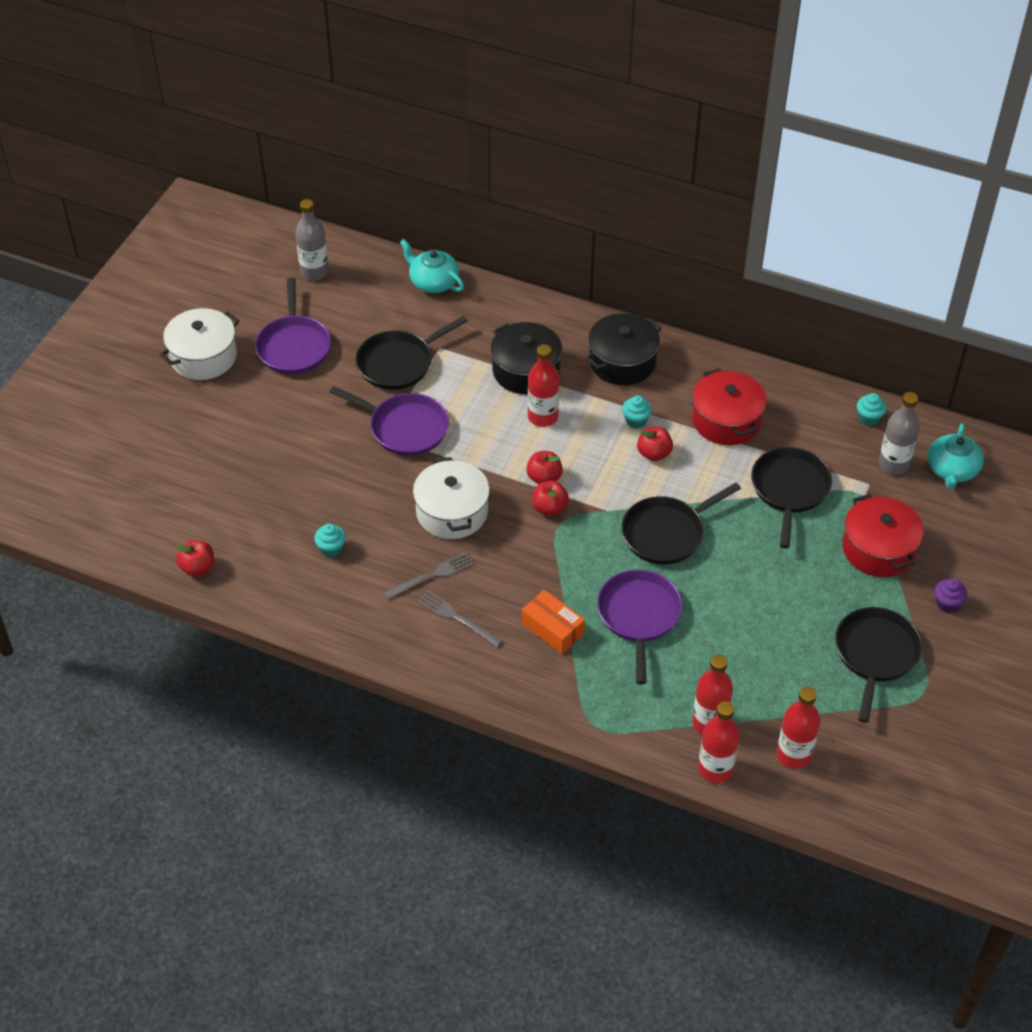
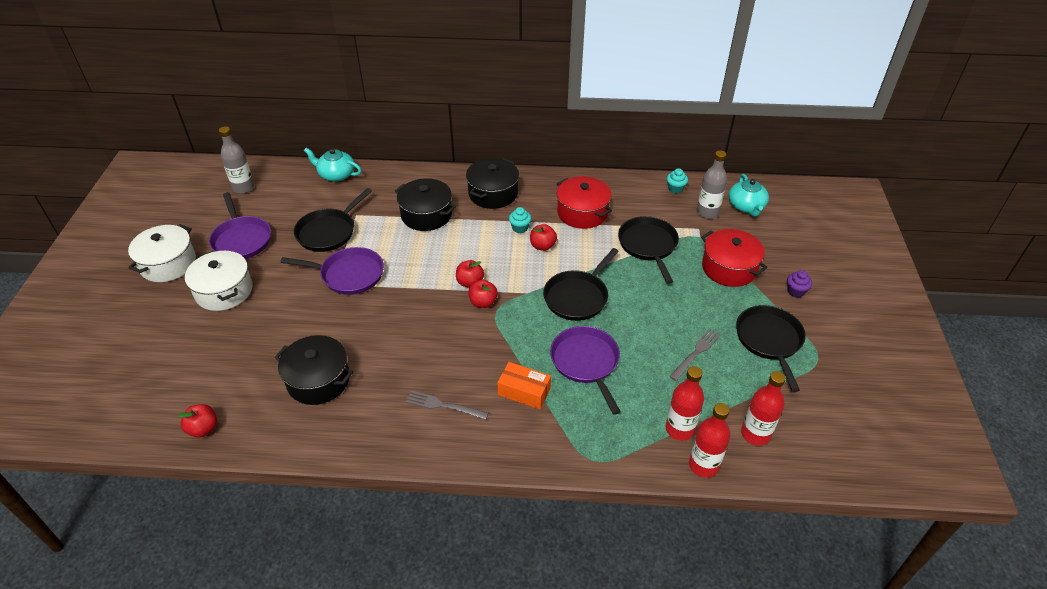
camera: 20 degrees left, 5 degrees down
(331, 549) = (318, 380): turquoise cupcake -> black pot
(432, 576) = (410, 378): grey fork -> grey fork (696, 353)
(452, 512) = (408, 325): white pot -> white pot (224, 291)
(543, 417) = (451, 242): red bottle -> none

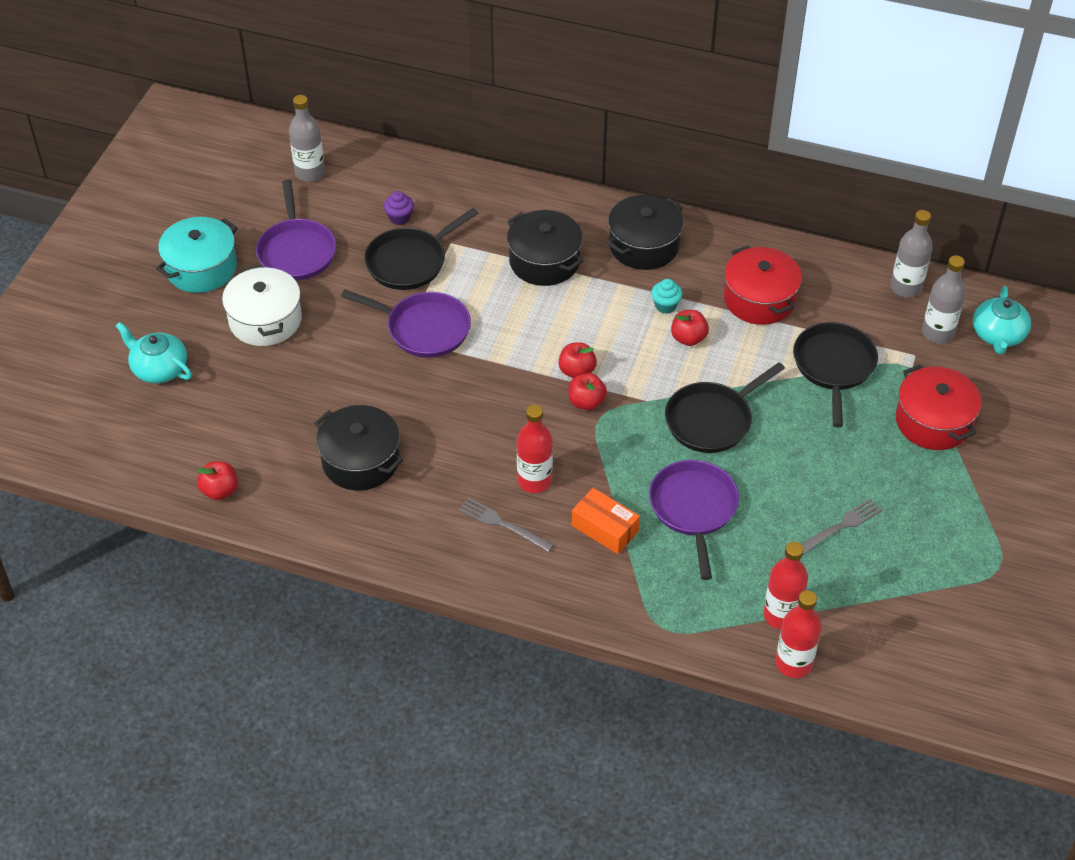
camera: 15 degrees right, 5 degrees up
(168, 264) = (201, 268): white pot -> turquoise pot
(336, 175) = (436, 175): turquoise teapot -> turquoise teapot (159, 368)
(675, 189) = (906, 287): turquoise cupcake -> grey bottle
(755, 434) = (873, 642): red bottle -> red bottle (534, 481)
(769, 340) = (944, 531): black pan -> none
(795, 291) = (1011, 473): purple cupcake -> purple cupcake (399, 218)

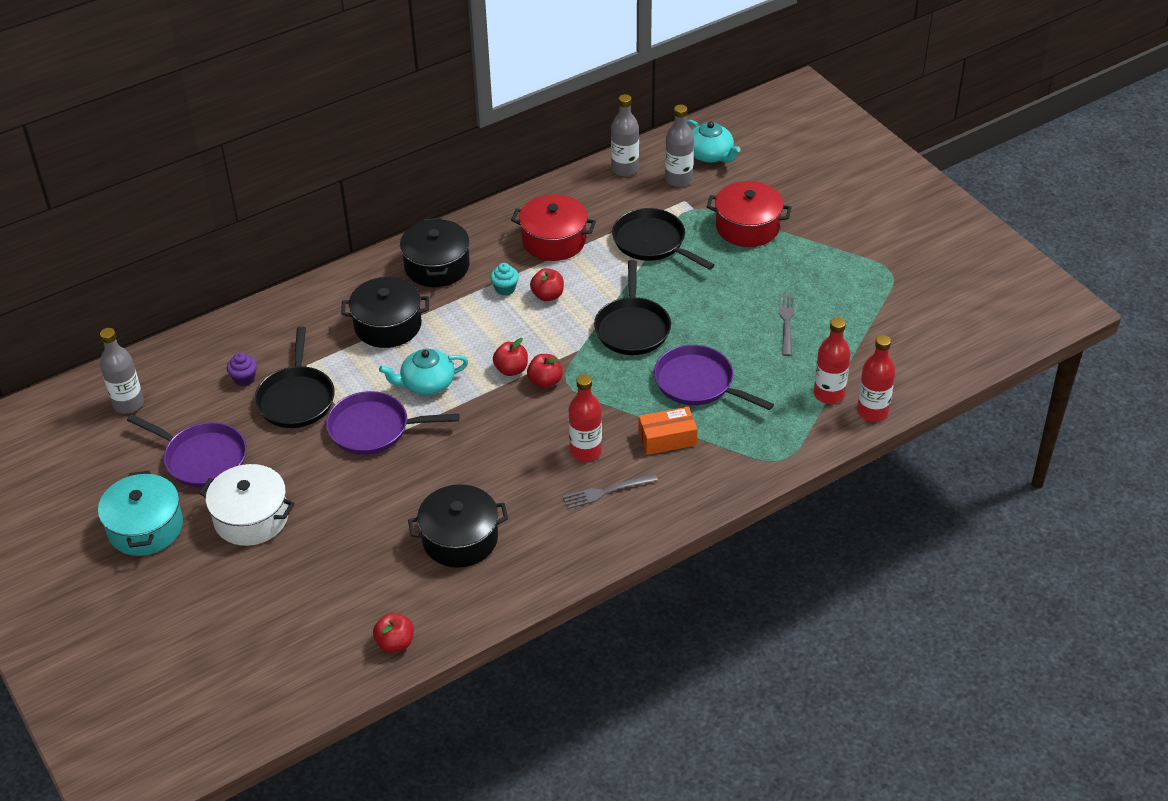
camera: 50 degrees left, 5 degrees down
(159, 368) = (222, 614): turquoise teapot -> turquoise teapot (427, 383)
(424, 329) = (373, 429): purple pan -> purple pan turned 150 degrees counterclockwise

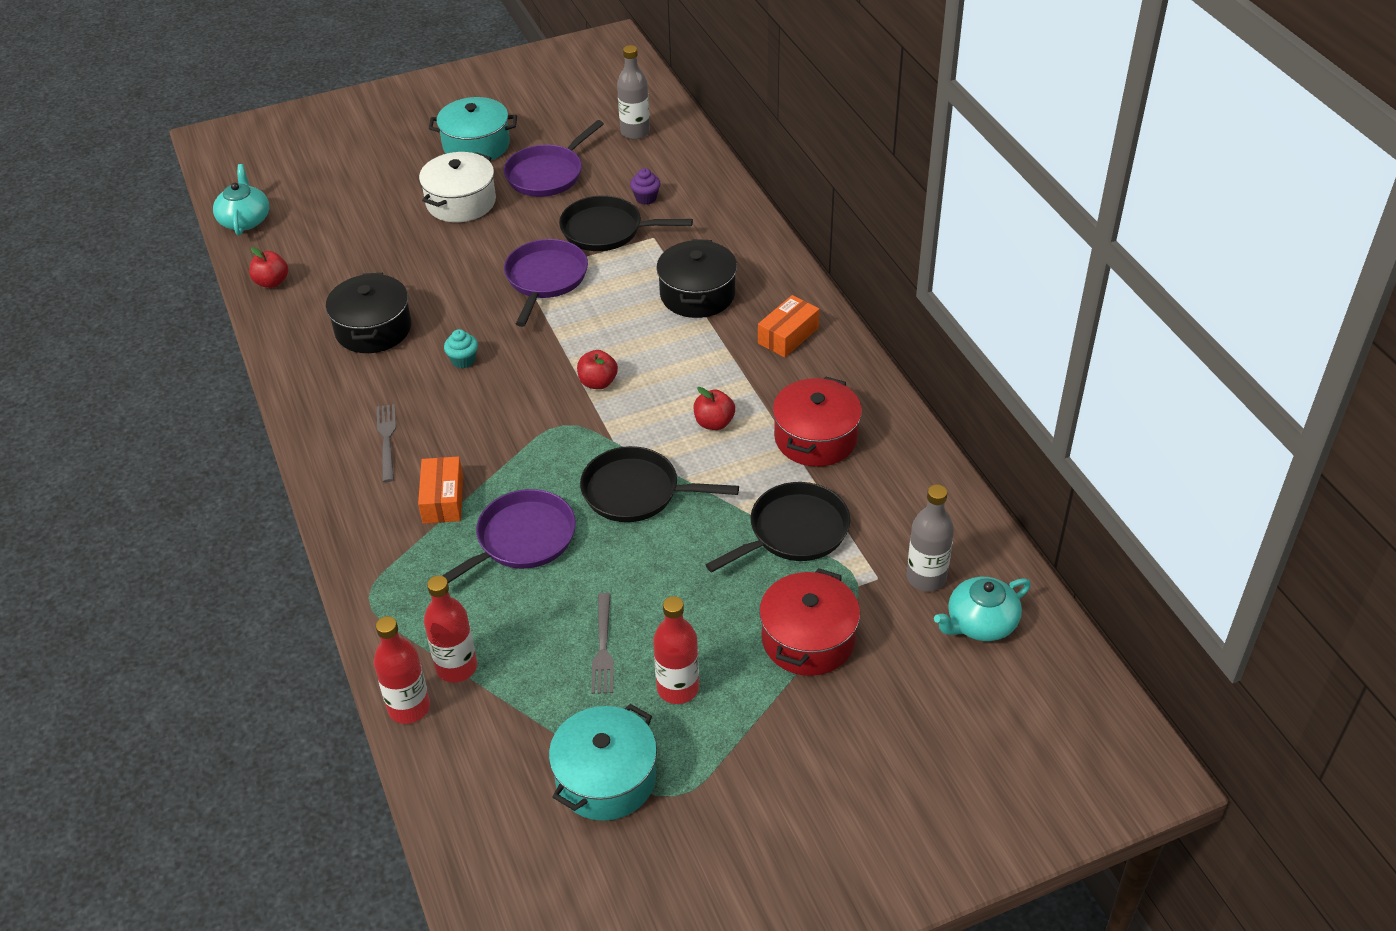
camera: 100 degrees right, 0 degrees up
(427, 383) = (597, 318): turquoise teapot -> turquoise teapot (245, 220)
(437, 266) = (788, 336): black pot -> orange box
(505, 289) = (735, 388): turquoise cupcake -> turquoise cupcake (463, 360)
(545, 381) = (570, 408): red apple -> none
(585, 451) = (452, 430): red bottle -> red bottle (678, 688)
(624, 169) = (956, 523): grey bottle -> none
(786, 322) = (603, 647): grey fork -> grey fork turned 75 degrees clockwise
(890, 304) = (606, 778): none -> turquoise pot

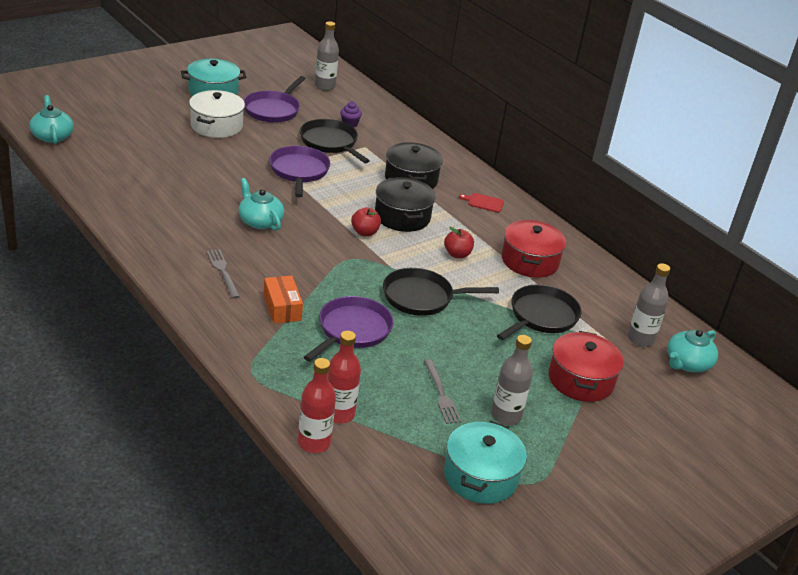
camera: 20 degrees left, 10 degrees down
(272, 282) = (90, 175): red apple -> none
(373, 329) = (182, 203): black pot -> black pot (402, 216)
(463, 360) = (260, 221): turquoise cupcake -> turquoise teapot
(606, 230) = (330, 142): black pan -> black pan turned 60 degrees clockwise
(678, 688) = (506, 416): red bottle -> grey bottle
(788, 336) = (483, 202): orange box -> red cutting board

